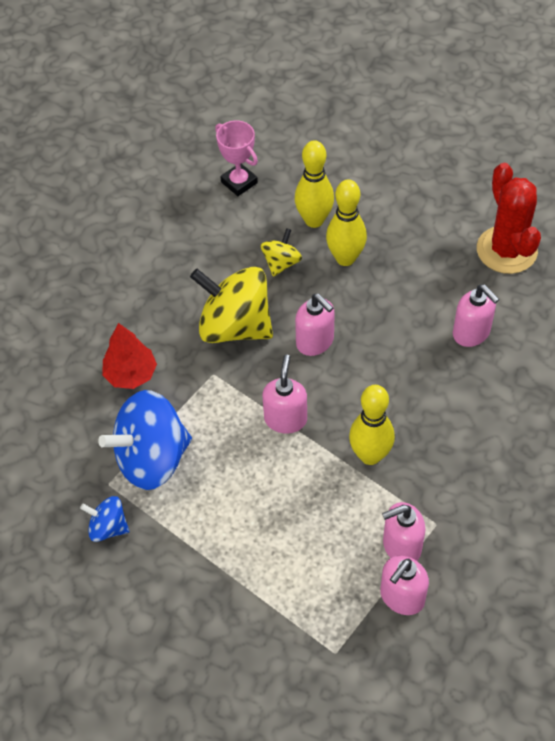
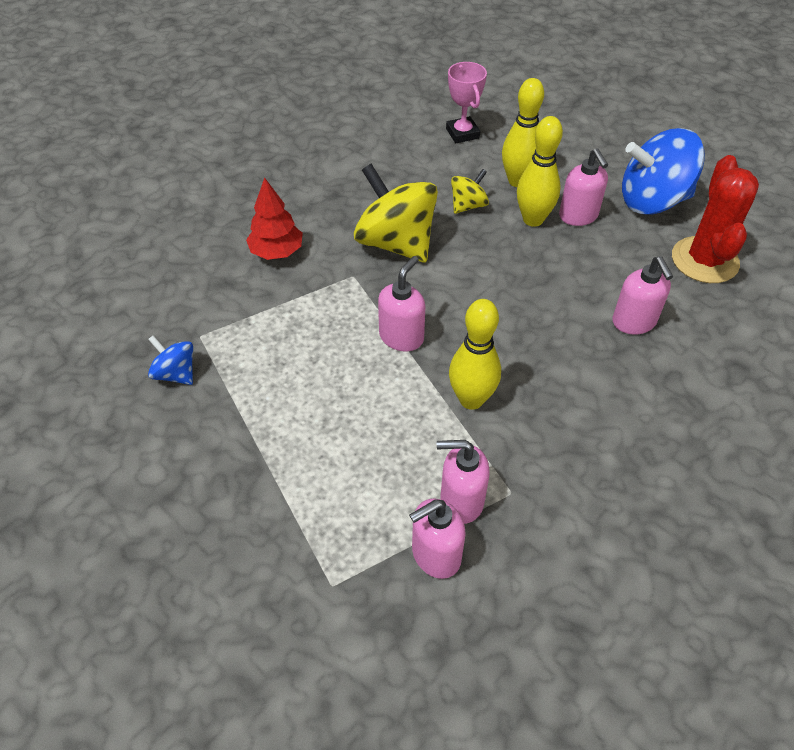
camera: 20 degrees right, 5 degrees down
(152, 458) = (253, 328): blue spinning top -> blue spinning top (652, 201)
(315, 342) = (467, 280): pink soap dispenser -> pink soap dispenser (578, 216)

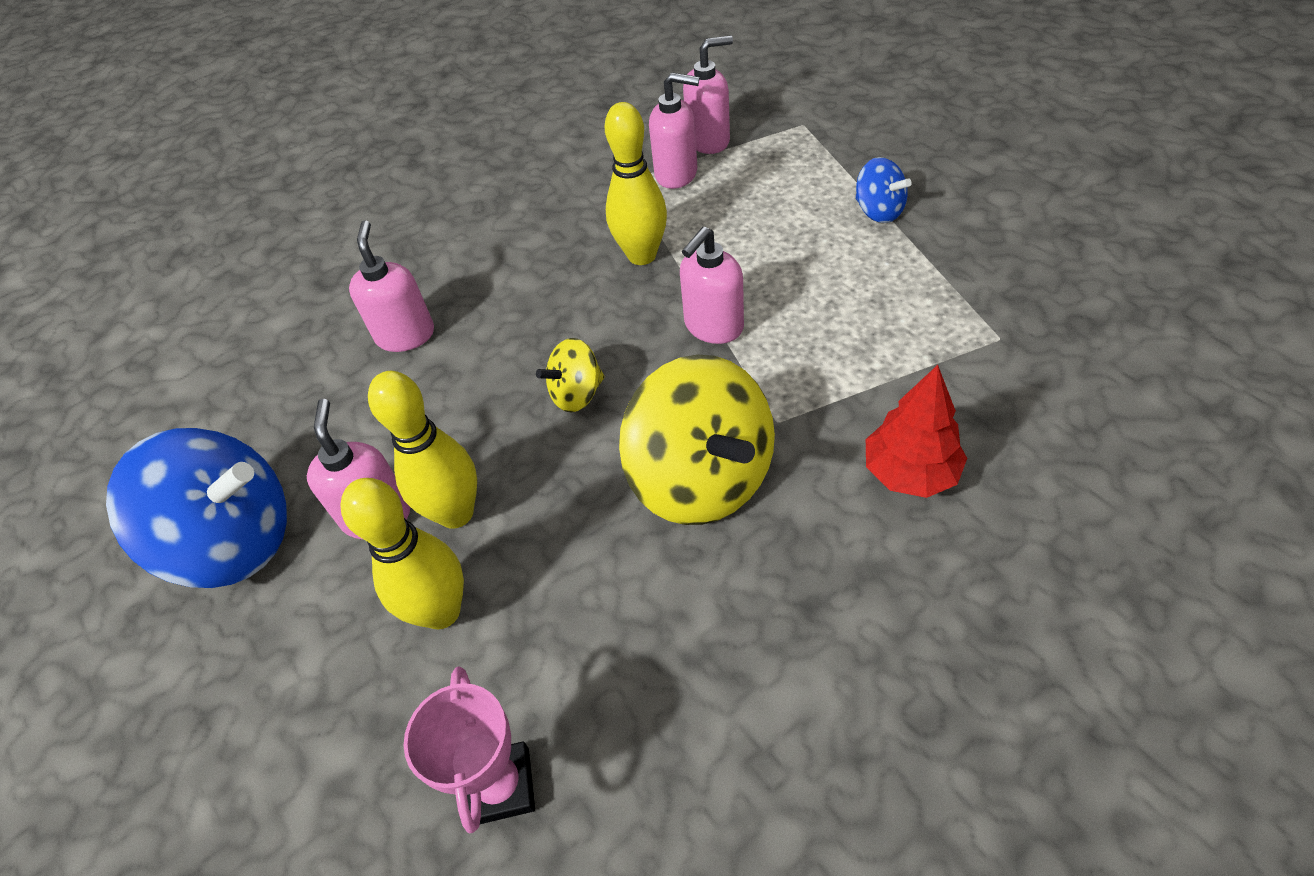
camera: 165 degrees left, 0 degrees up
(176, 374) = (1016, 291): blue spinning top -> blue spinning top (878, 211)
(468, 205) = (556, 554): yellow spinning top -> yellow spinning top (577, 394)
(704, 260) = (247, 419): red cactus -> none

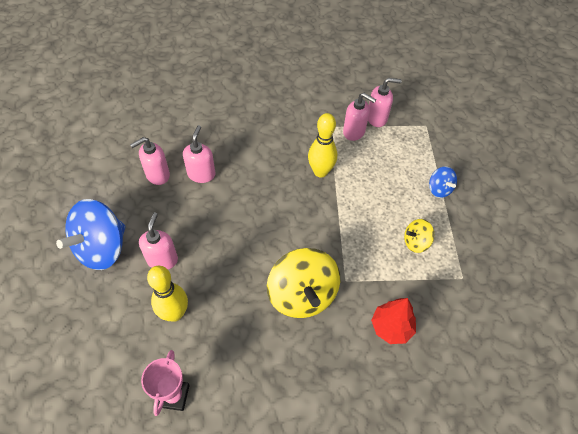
camera: 10 degrees right, 5 degrees up
(235, 540) = (102, 248): blue spinning top -> blue spinning top turned 105 degrees clockwise
(456, 513) = (195, 271): yellow bowling pin -> none
(577, 394) = (265, 233): yellow spinning top -> yellow spinning top (416, 242)
(713, 326) = (337, 222): pink soap dispenser -> pink soap dispenser (157, 175)

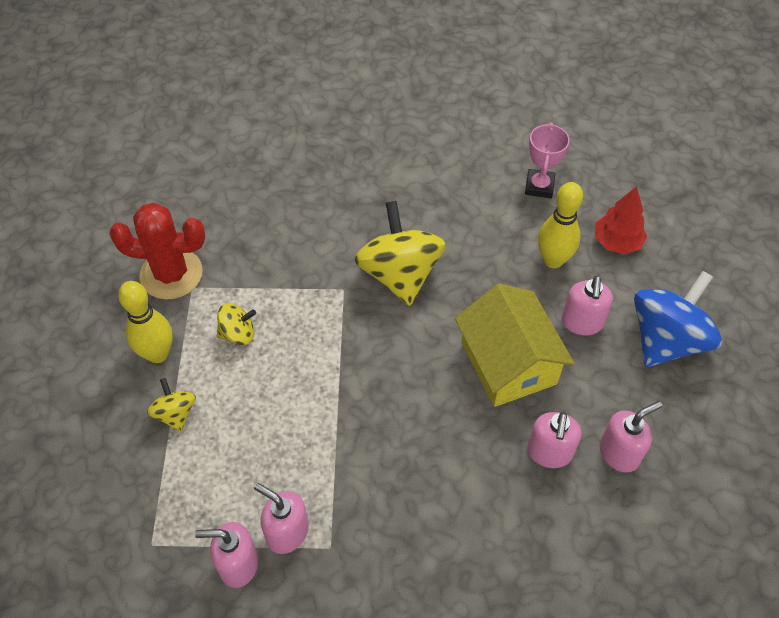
camera: 175 degrees left, 0 degrees up
(221, 228) = (508, 363): none -> yellow house
(320, 172) = (357, 451): yellow bowling pin -> yellow bowling pin (157, 354)
(391, 327) = (298, 237): red tree -> red tree (616, 242)
(439, 189) = (175, 413): blue spinning top -> yellow spinning top
(483, 288) = (171, 274): none -> red cactus

